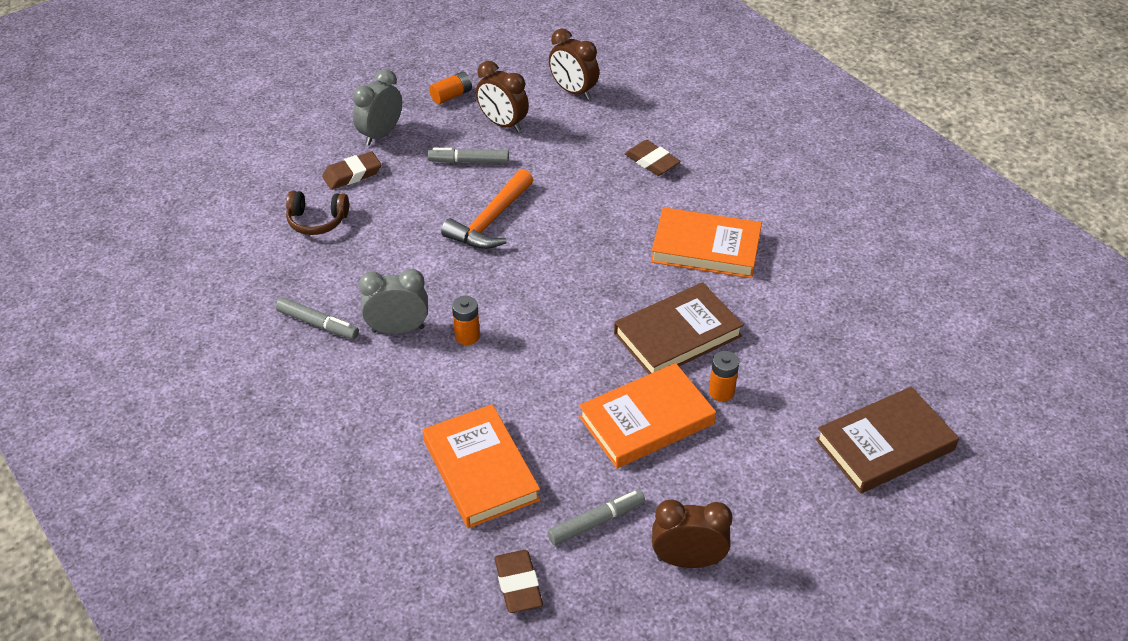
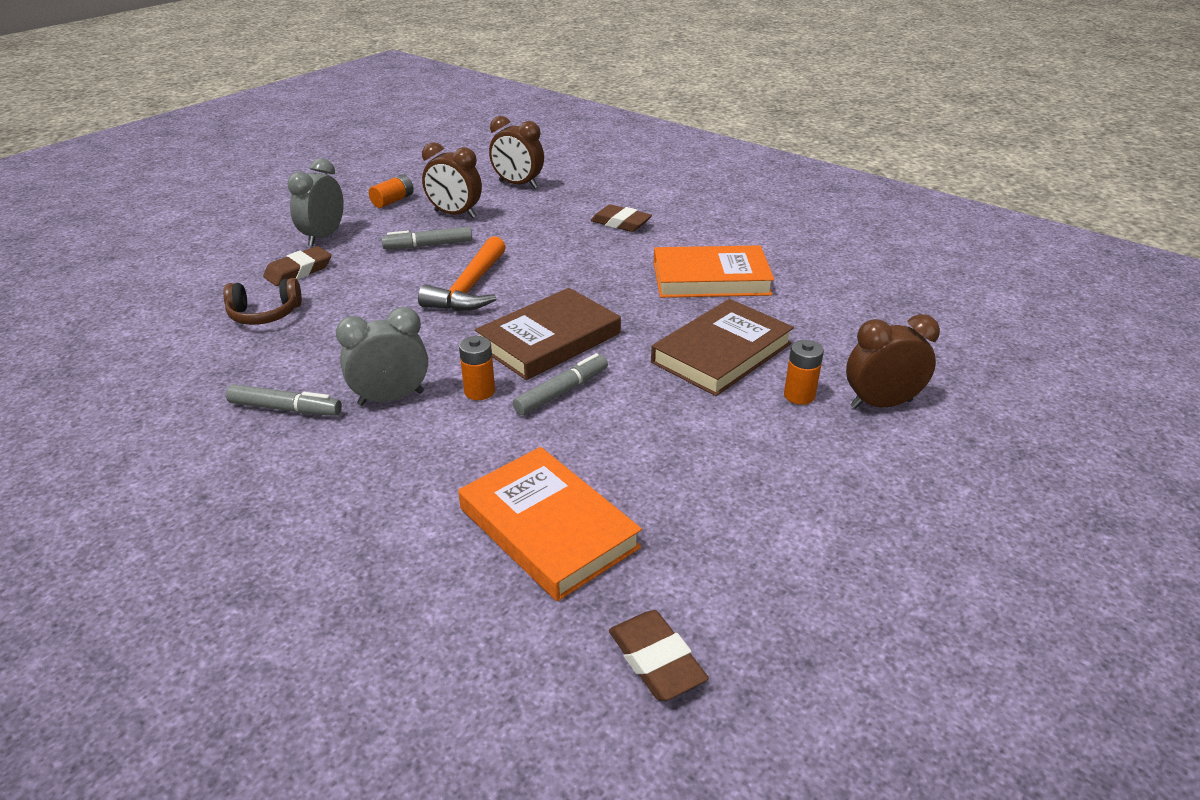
camera: 15 degrees left, 10 degrees down
(596, 522) = (724, 558): grey marker -> grey marker (561, 392)
(646, 420) = (730, 437): orange book -> none
(688, 560) = (864, 579): brown clock -> brown clock (881, 404)
(885, 445) = (1006, 414): brown book -> brown book (549, 340)

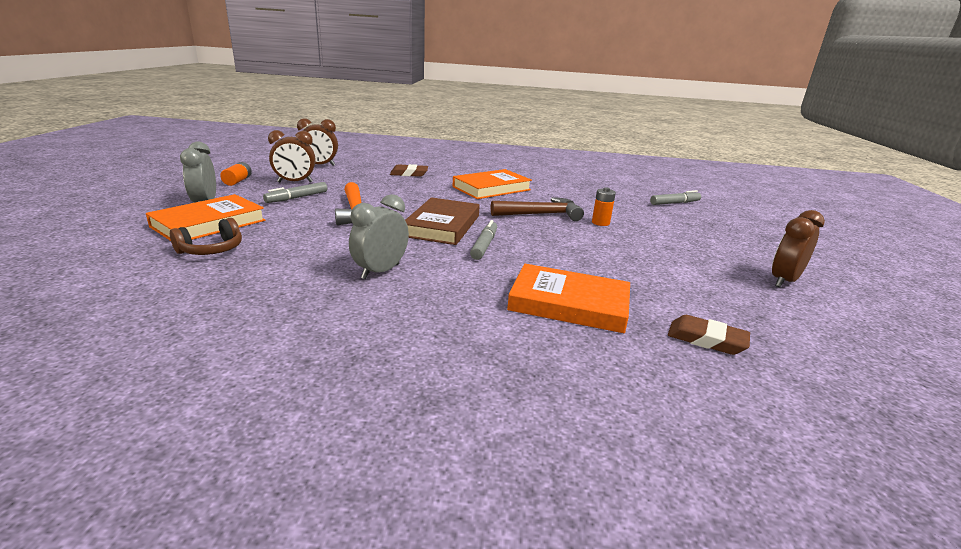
camera: 35 degrees left, 10 degrees down
(285, 408) = (306, 294): grey marker -> grey marker (674, 203)
(298, 271) = (209, 223): brown eraser -> orange book
(479, 391) = (435, 255): orange battery -> none
(721, 353) = (541, 214): brown book -> brown hammer
(881, 404) = (637, 219): brown clock -> brown clock (784, 281)

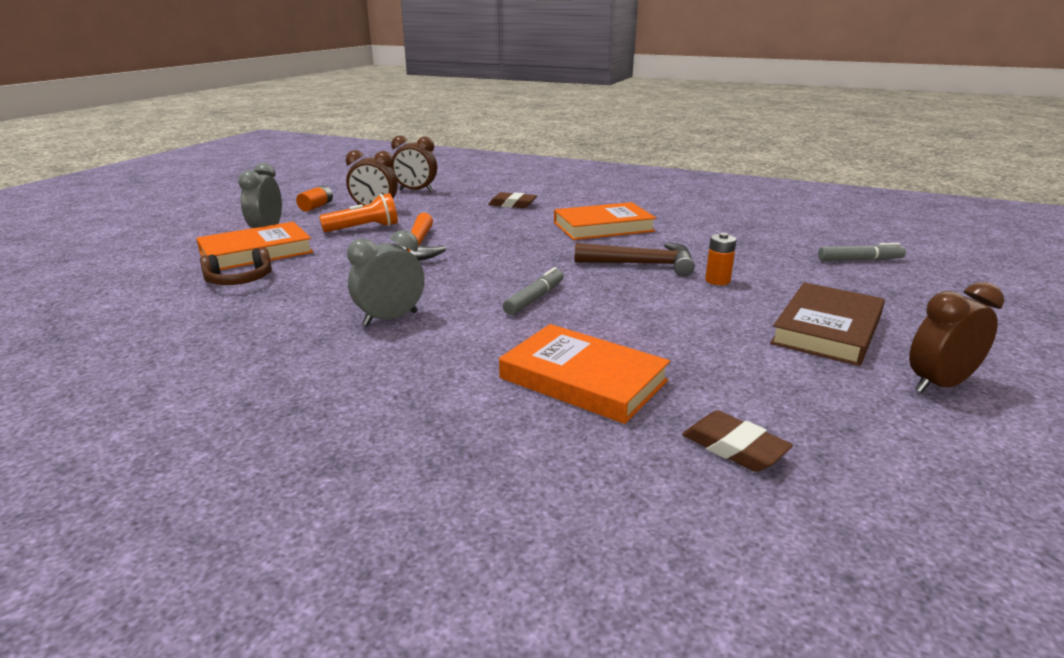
camera: 20 degrees right, 0 degrees up
(297, 198) = (364, 228): grey marker -> orange flashlight
(442, 226) = (503, 271): brown book -> brown book (827, 329)

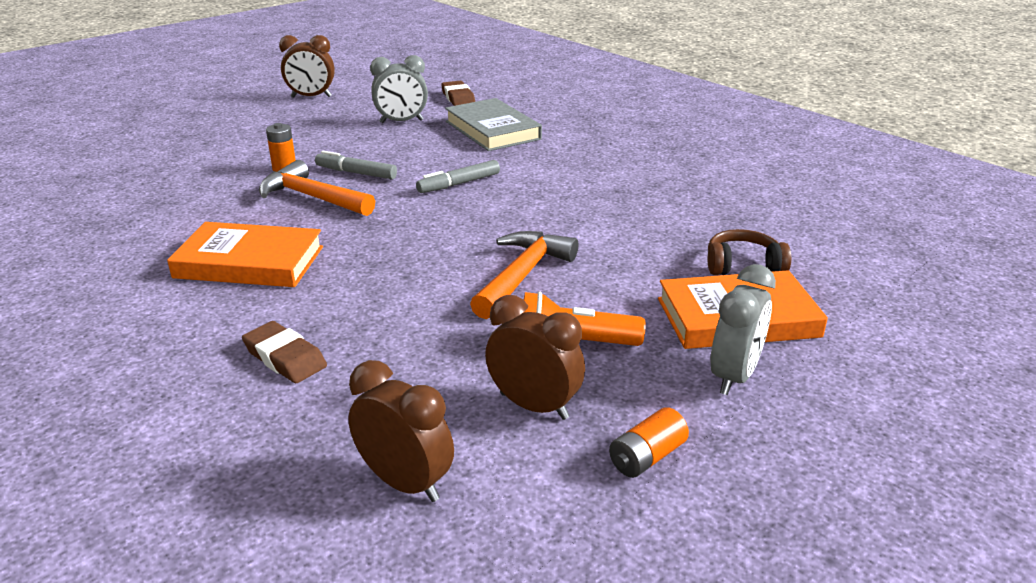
camera: 155 degrees left, 5 degrees up
(390, 318) = (593, 190): grey clock -> grey clock (401, 121)
(583, 379) = (492, 130): orange book -> grey book
(642, 264) = (312, 197): brown hammer -> orange hammer
(827, 329) = (297, 125): brown book -> none
(859, 260) = (123, 162): grey marker -> grey marker (356, 173)

